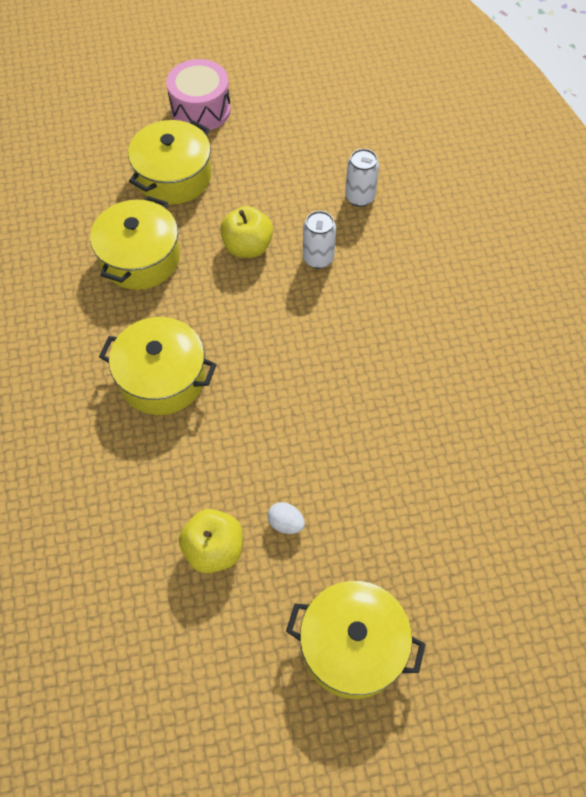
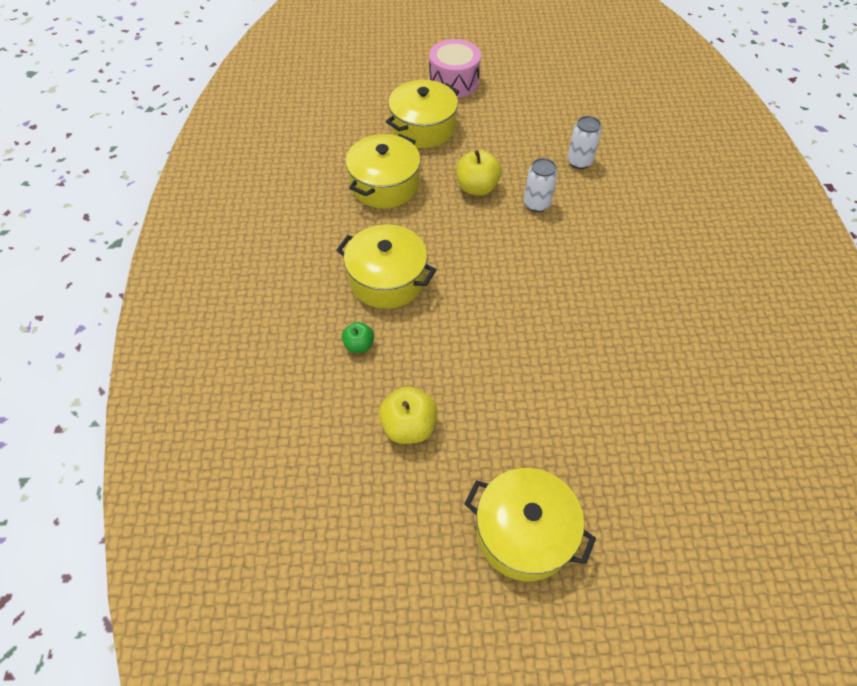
camera: 10 degrees right, 5 degrees down
(143, 463) = (359, 345): none -> green apple
(286, 523) = (477, 414): white egg -> none

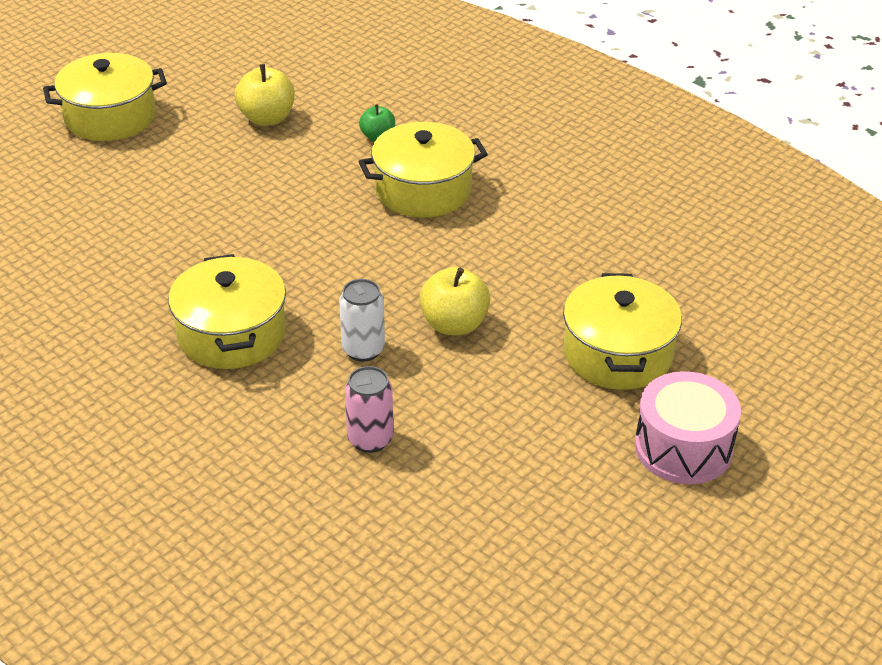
camera: 135 degrees right, 15 degrees down
(384, 185) = (556, 263): yellow pot -> yellow pot (231, 334)
(579, 162) = (370, 439): white can -> pink can

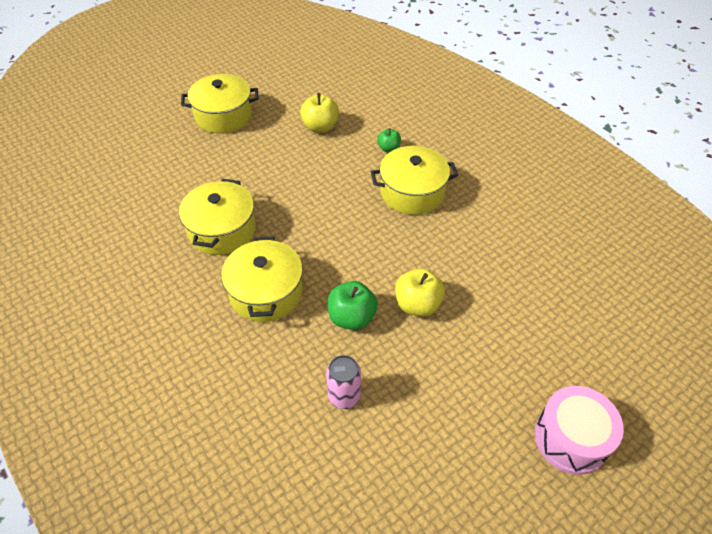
camera: 10 degrees right, 10 degrees up
(363, 350) = (352, 317): white can -> green apple
(617, 353) = (530, 345): yellow pot -> yellow pot (222, 230)

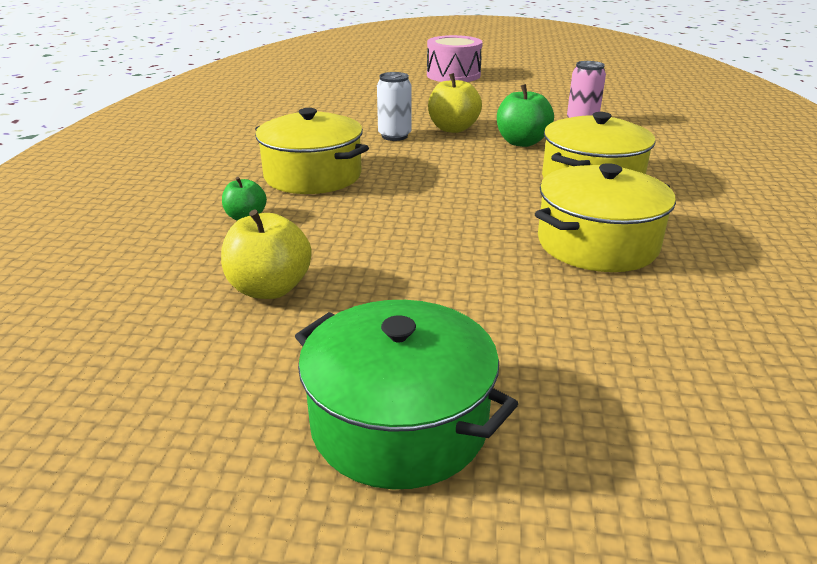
camera: 135 degrees left, 20 degrees down
(224, 116) = (399, 423): yellow pot -> green pot
(436, 264) = (394, 136): none -> white can

